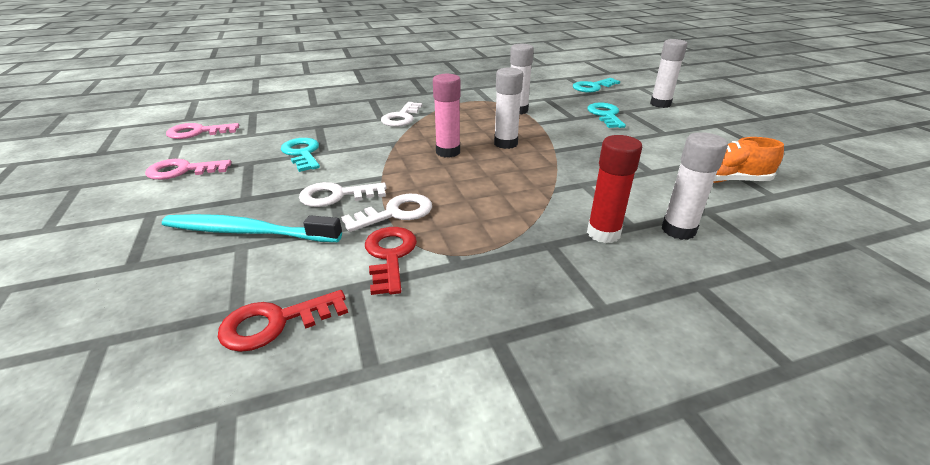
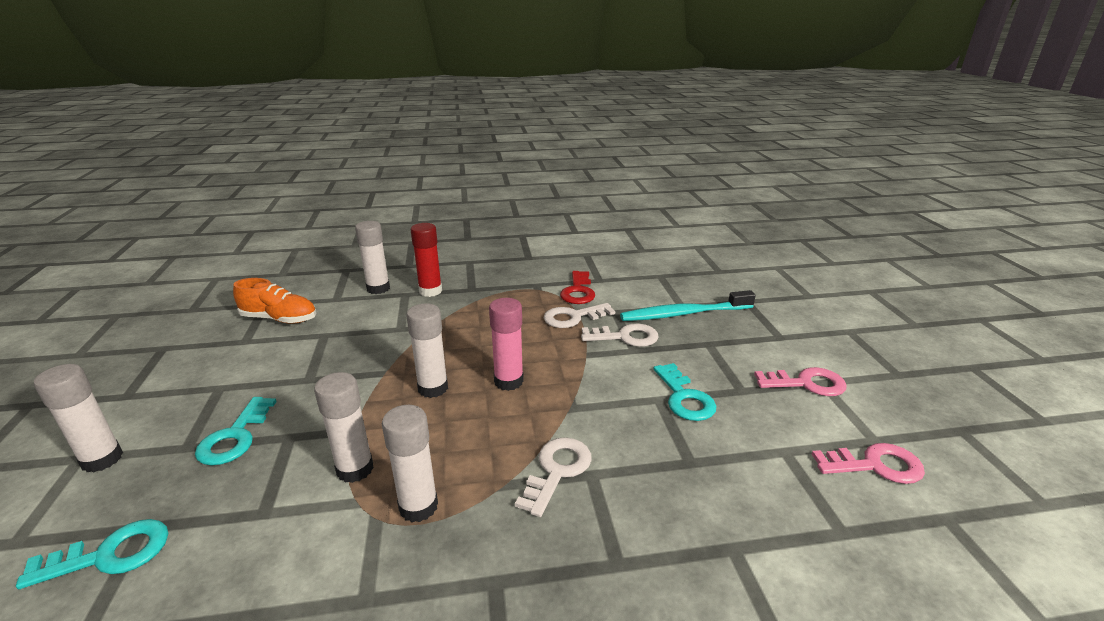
camera: 170 degrees left, 5 degrees down
(248, 232) = (683, 314): turquoise toothbrush -> turquoise toothbrush turned 150 degrees clockwise
(275, 323) = (636, 269): red key -> none
(472, 104) = (418, 506): none -> white glue stick

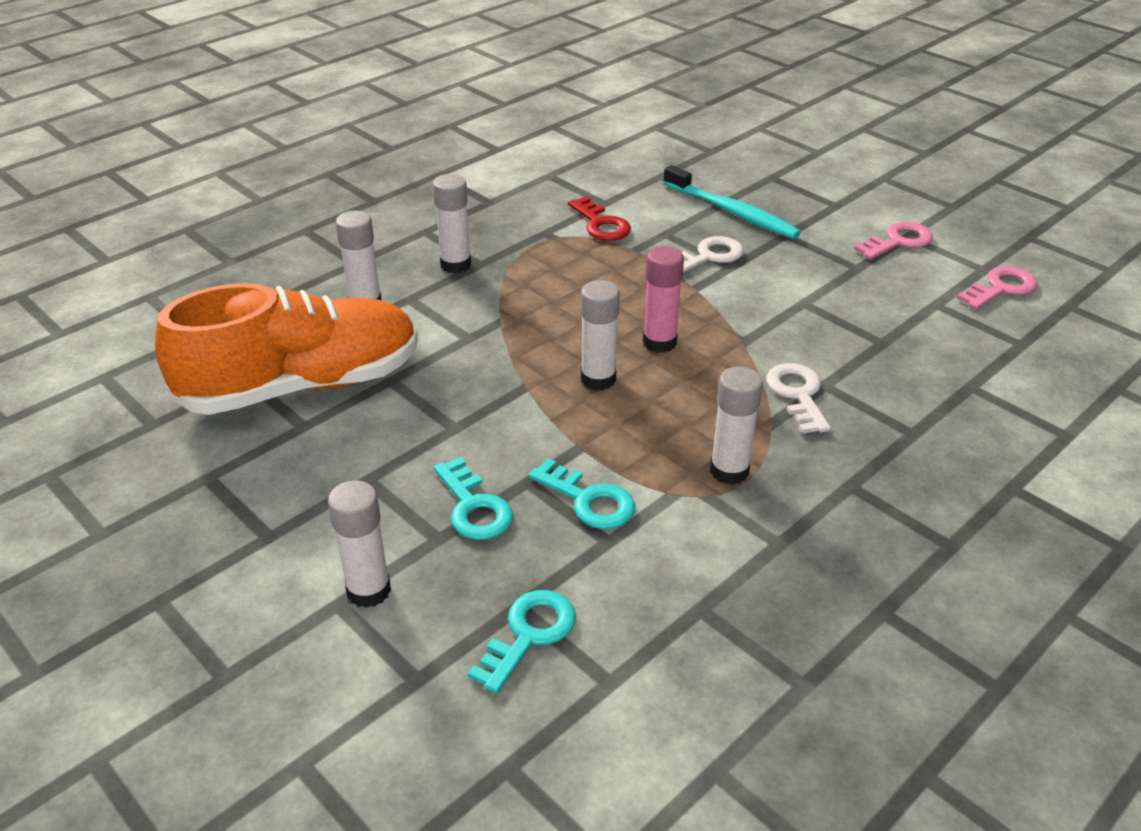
camera: 35 degrees left, 10 degrees up
(279, 319) = (302, 386): orange shoe -> orange shoe, size x2.05
(355, 469) = (634, 473): white glue stick -> white glue stick (455, 265)
(430, 291) = (435, 284): red glue stick -> none
(573, 317) = (634, 255): white key -> none
(683, 314) = (732, 212): turquoise toothbrush -> turquoise toothbrush turned 90 degrees counterclockwise
(684, 398) = (823, 293): turquoise key -> turquoise key (589, 500)

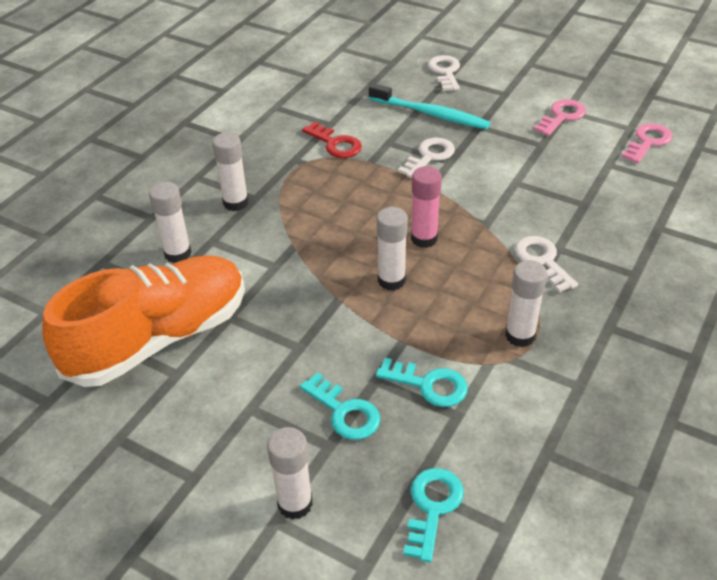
camera: 15 degrees left, 5 degrees up
(771, 170) = (445, 72): none -> white key

